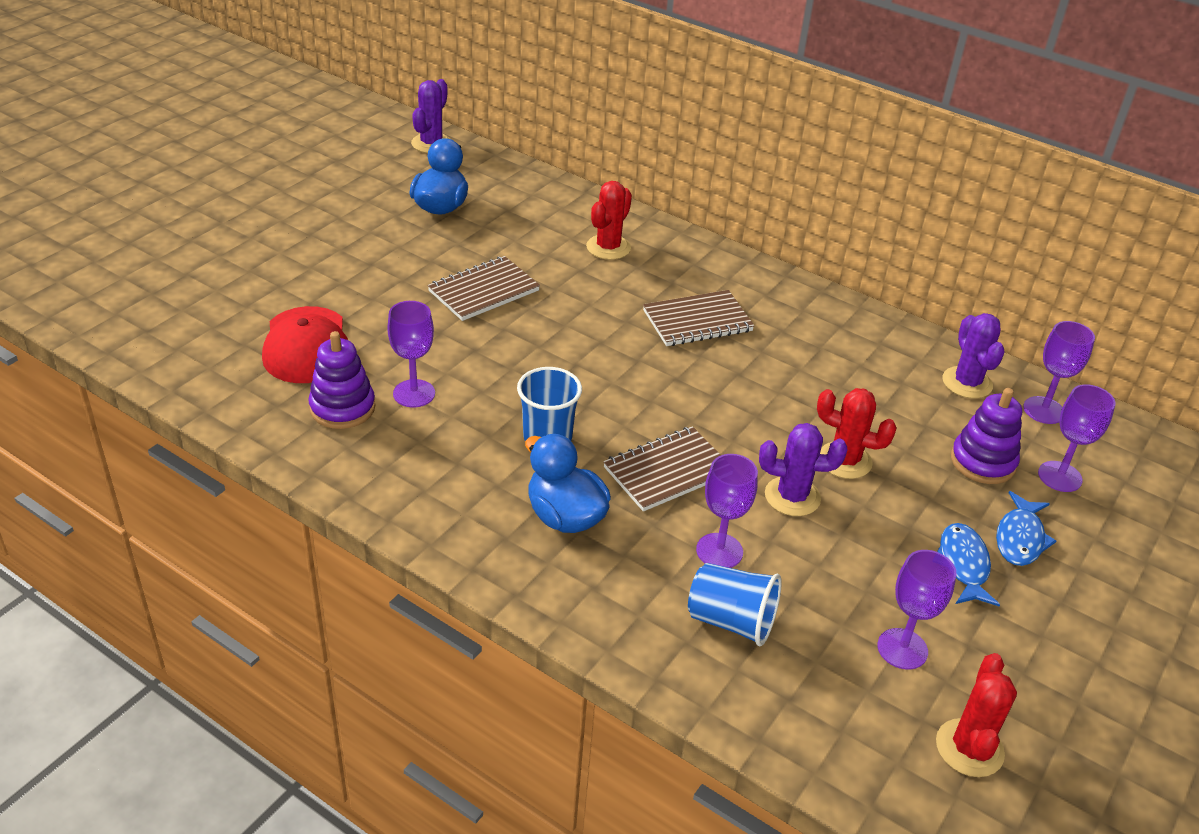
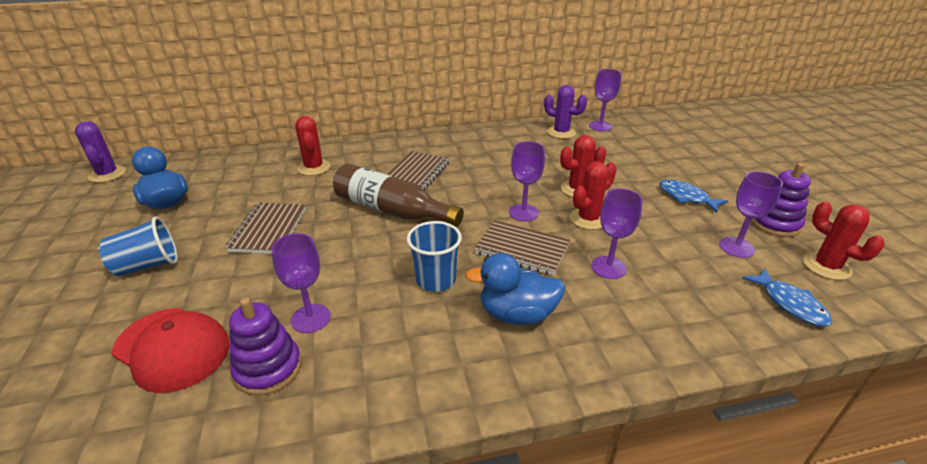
camera: 45 degrees left, 5 degrees down
(612, 345) = (392, 210): none -> brown bottle
(668, 471) = (522, 249): brown notebook -> brown notebook turned 75 degrees counterclockwise
(731, 621) = (672, 296): blue cup -> blue cup (148, 265)
(792, 497) = (588, 219): purple cactus -> red cactus
(982, 462) = (618, 156): purple stacking toy -> purple stacking toy (774, 223)
(1020, 538) = (680, 174): blue fish -> blue fish (790, 304)
(1059, 476) = (647, 144): purple goblet -> purple goblet (523, 212)

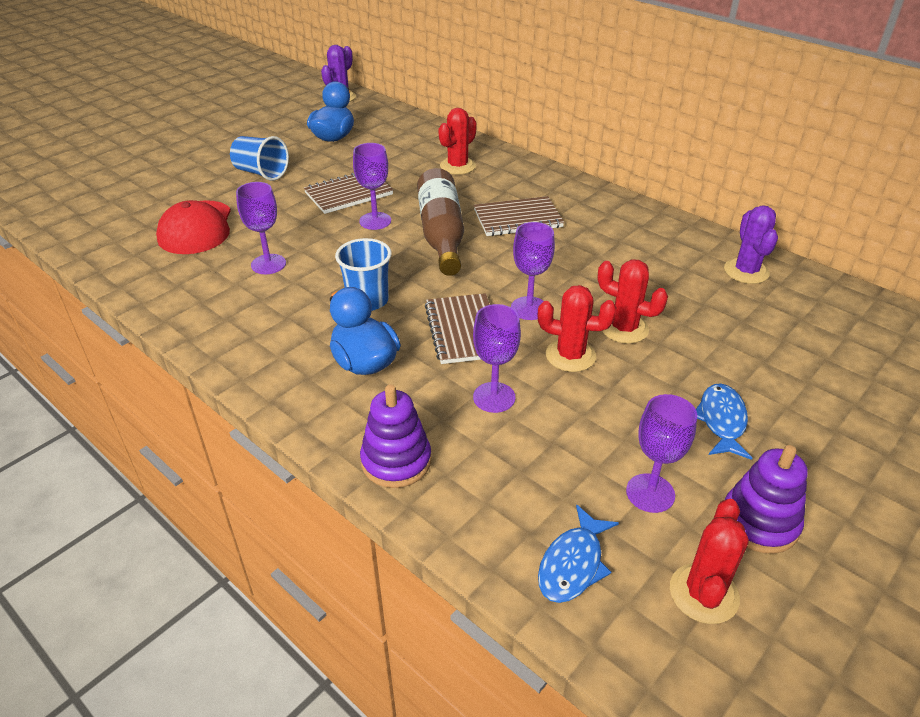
camera: 55 degrees right, 5 degrees up
(268, 368) = (207, 272): purple stacking toy -> purple stacking toy (396, 461)
(600, 126) = (815, 295): purple goblet -> purple goblet (375, 221)

